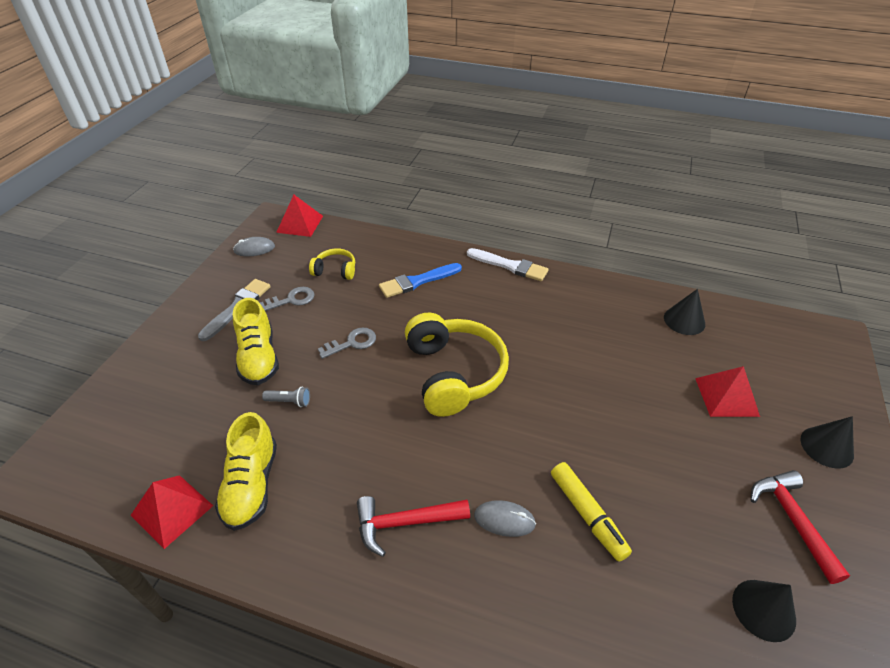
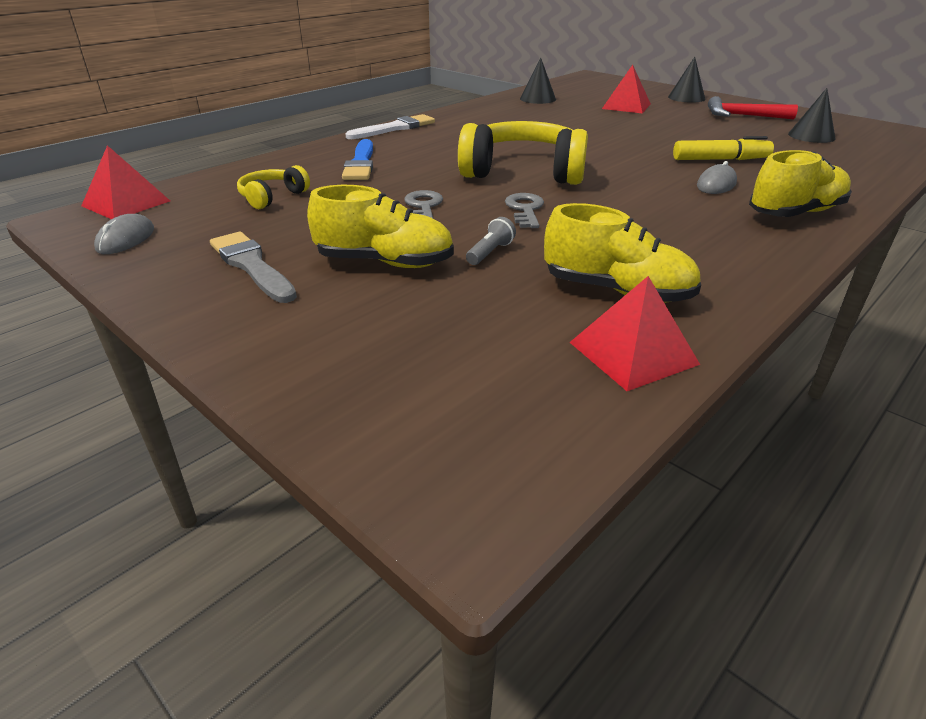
camera: 65 degrees left, 10 degrees down
(292, 300) = (292, 228): grey key -> grey key (525, 209)
(404, 523) = (706, 220): red hammer -> none
(459, 598) = (795, 213): none -> yellow shoe

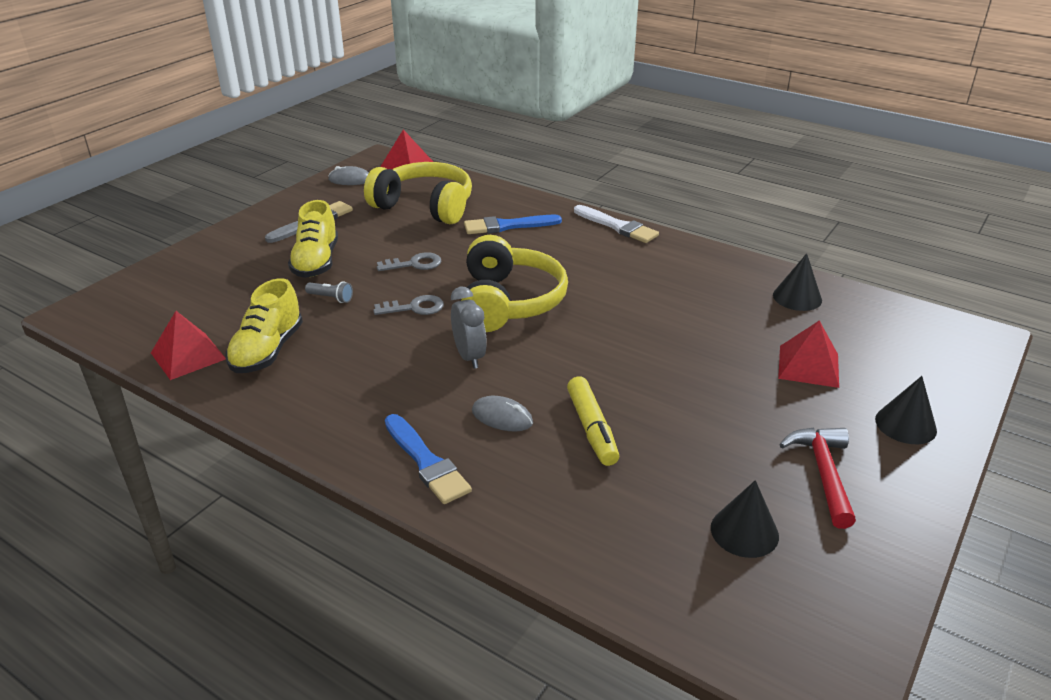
camera: 80 degrees right, 0 degrees up
(272, 197) = (425, 206): yellow headphones -> yellow headphones, size x2.06
(622, 191) = (469, 356): none -> grey clock
(795, 213) = (426, 462): yellow shoe -> blue brush

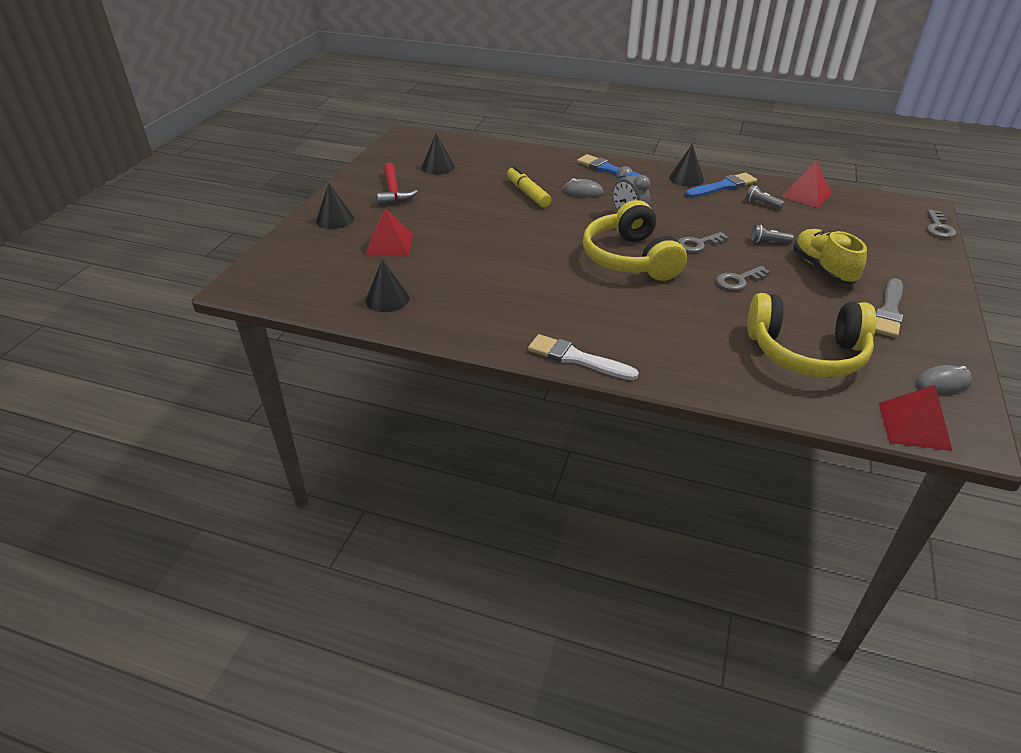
camera: 165 degrees right, 5 degrees up
(115, 286) = (938, 227): none -> grey key
(267, 351) = (762, 204): yellow shoe -> grey flashlight
(318, 417) = (686, 178): none -> black cone
(507, 226) = (693, 339): blue brush -> blue brush (723, 186)

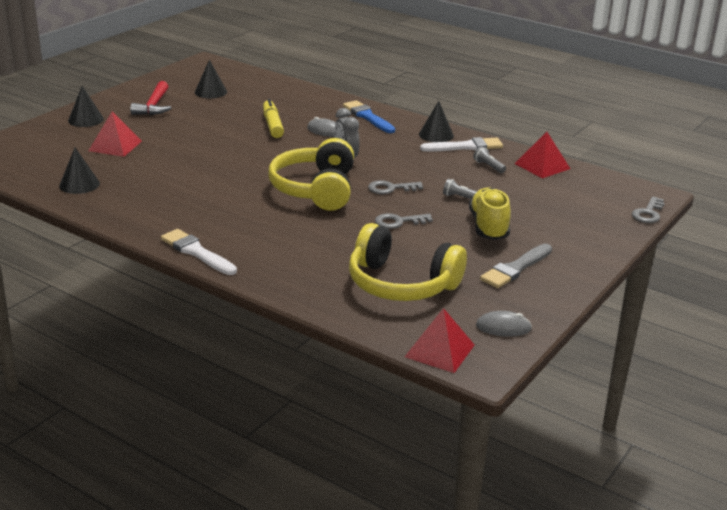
camera: 15 degrees right, 10 degrees down
(723, 186) = (465, 147): blue brush -> white brush

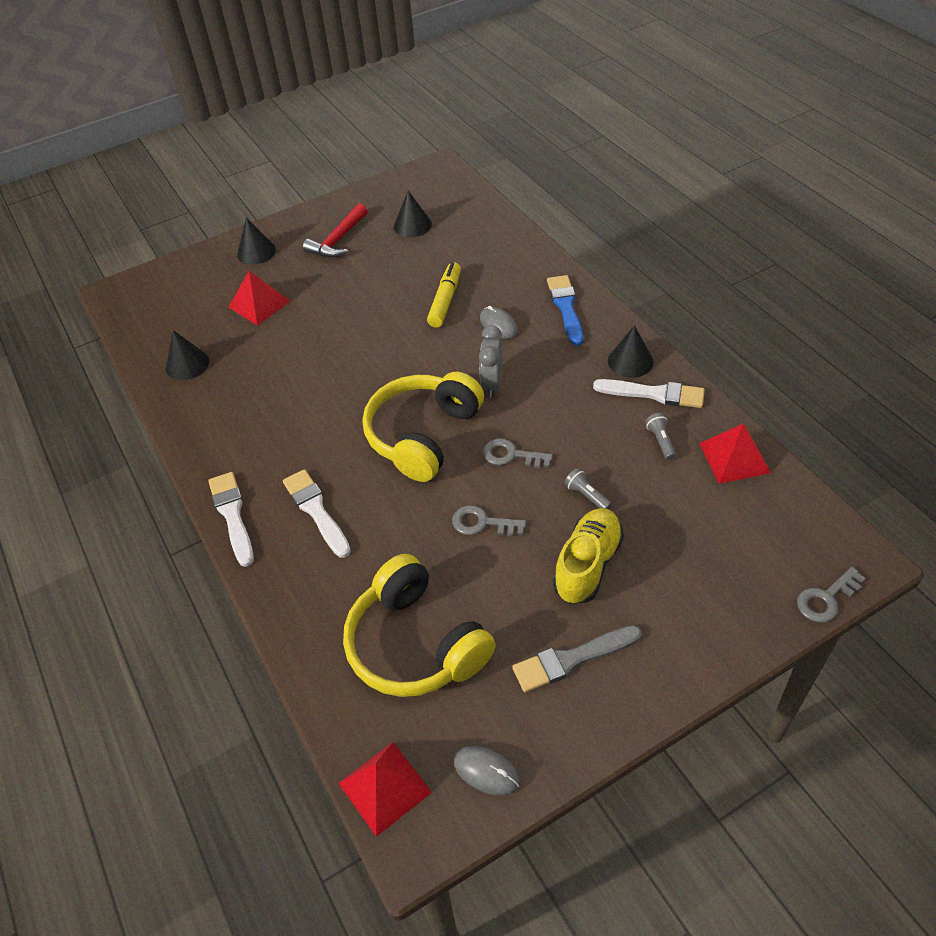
camera: 30 degrees right, 20 degrees up
(265, 238) = (316, 510): none -> white brush

